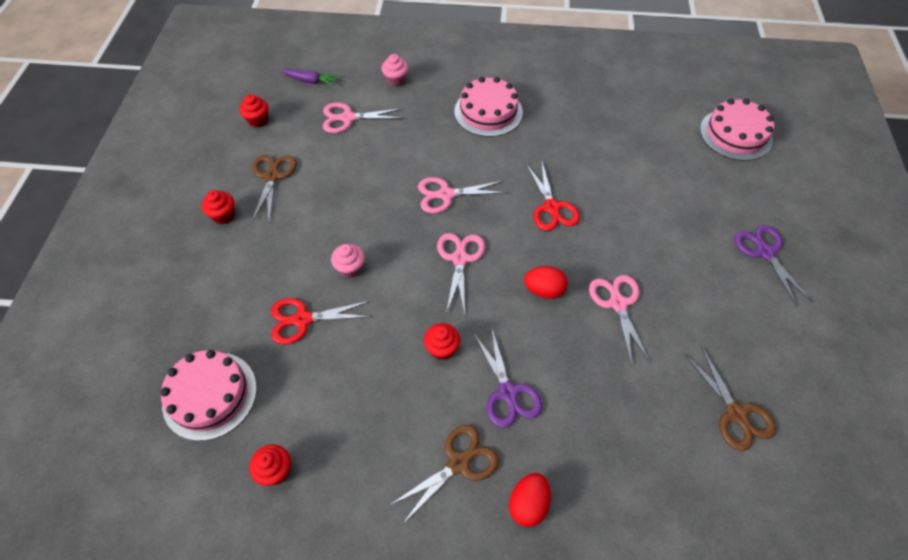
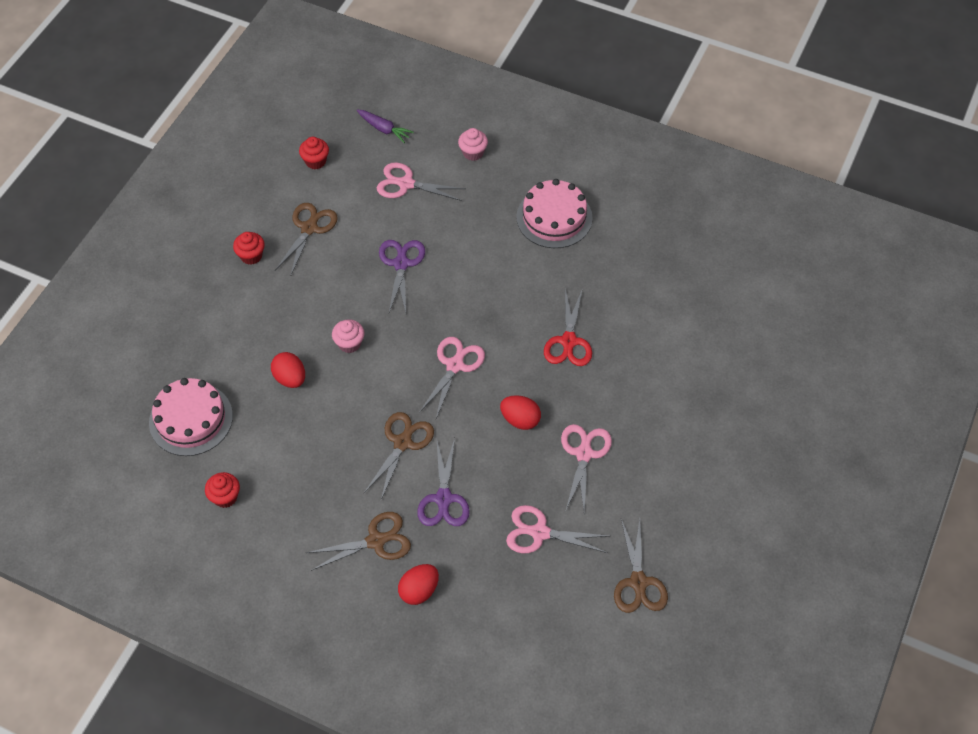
camera: 20 degrees right, 0 degrees up
(303, 319) = (290, 378): red scissors -> red egg
(442, 348) = (402, 443): red cupcake -> brown scissors
(446, 195) = (470, 297): pink scissors -> pink scissors (540, 533)
(735, 134) = (808, 319): pink cake -> none
(765, 252) = (759, 451): purple scissors -> purple scissors (401, 264)

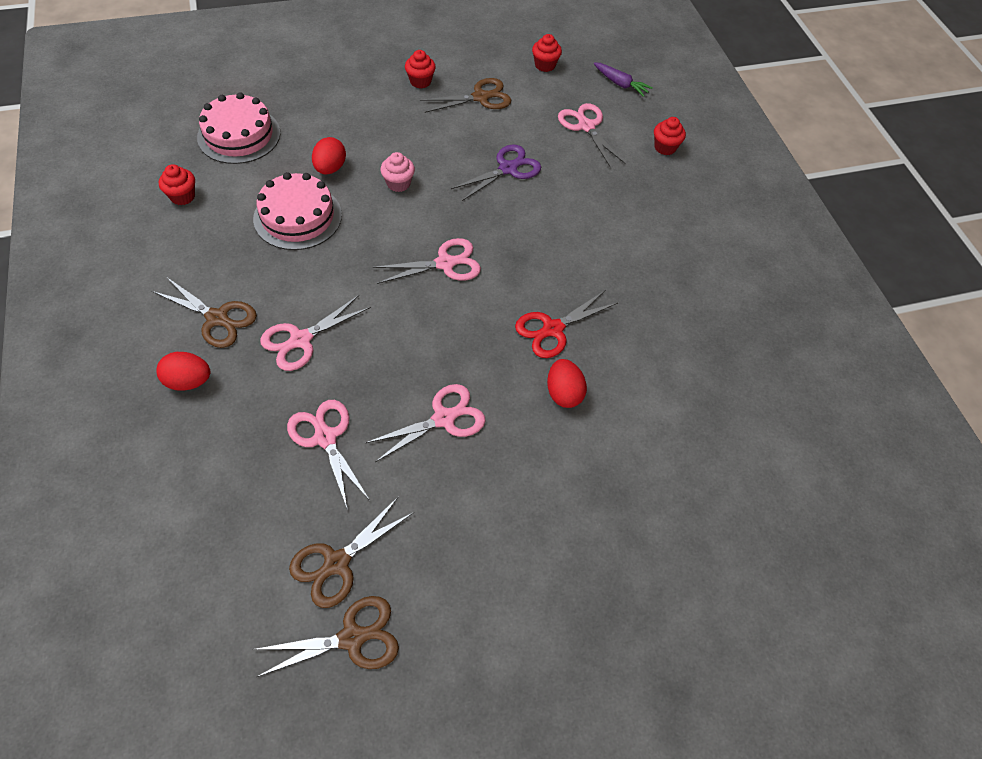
camera: 45 degrees right, 0 degrees up
(384, 129) = (620, 84): purple carrot -> purple carrot turned 45 degrees counterclockwise
(402, 443) = (333, 276): brown scissors -> brown scissors (352, 638)
(444, 498) = (301, 340): purple scissors -> pink scissors
(473, 153) = (665, 147): pink cupcake -> red cupcake
(520, 420) = (434, 345): red egg -> red egg (563, 393)
(554, 217) = (667, 238): pink cake -> pink cake (298, 216)

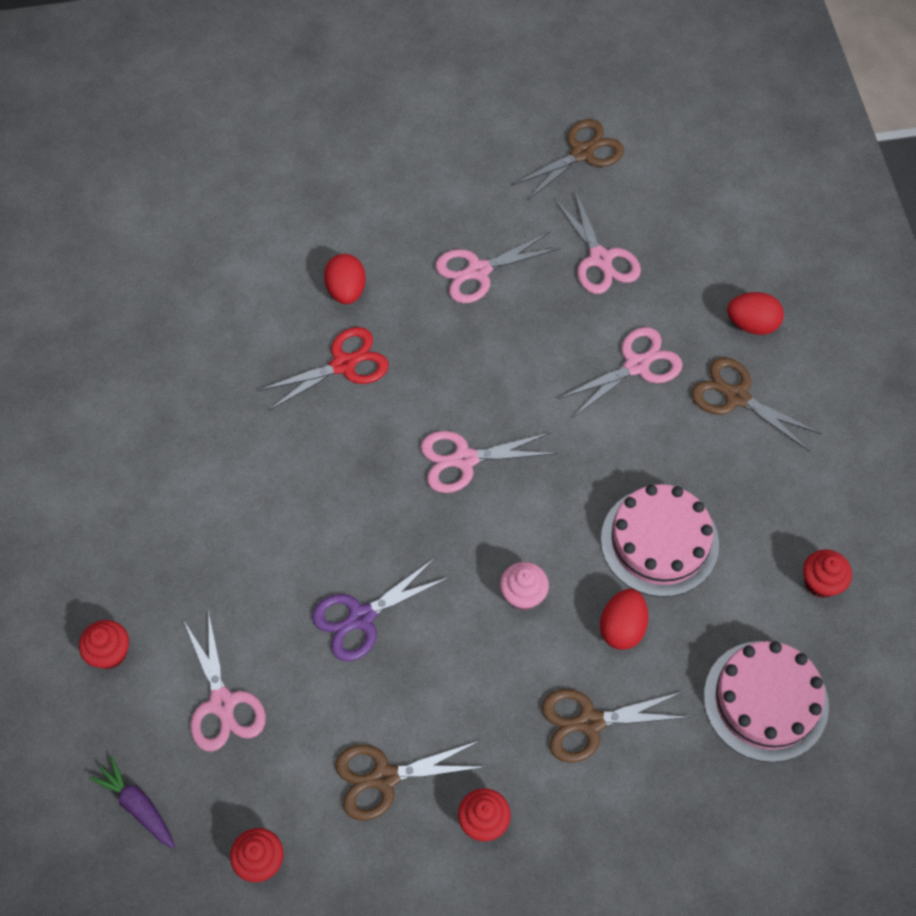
camera: 170 degrees left, 5 degrees up
(352, 638) = (566, 101): brown scissors -> brown scissors (590, 722)

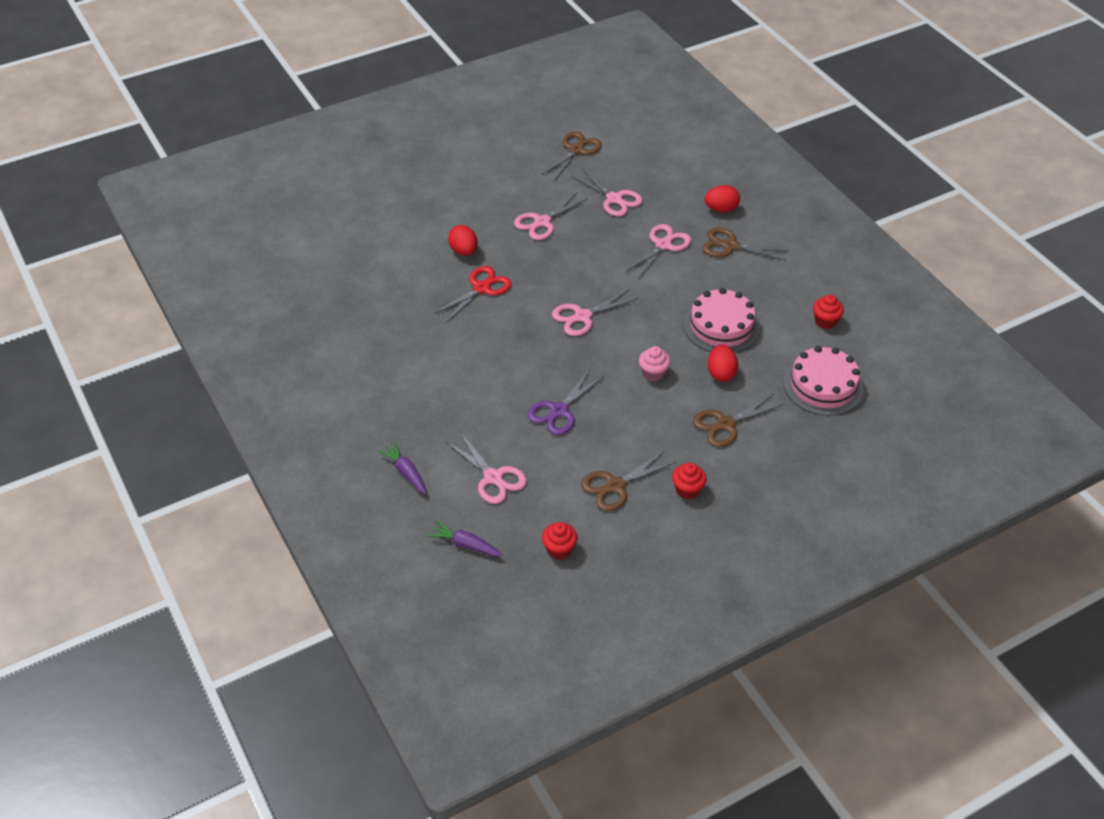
camera: 20 degrees left, 15 degrees down
(110, 653) = (406, 472): red cupcake -> purple carrot

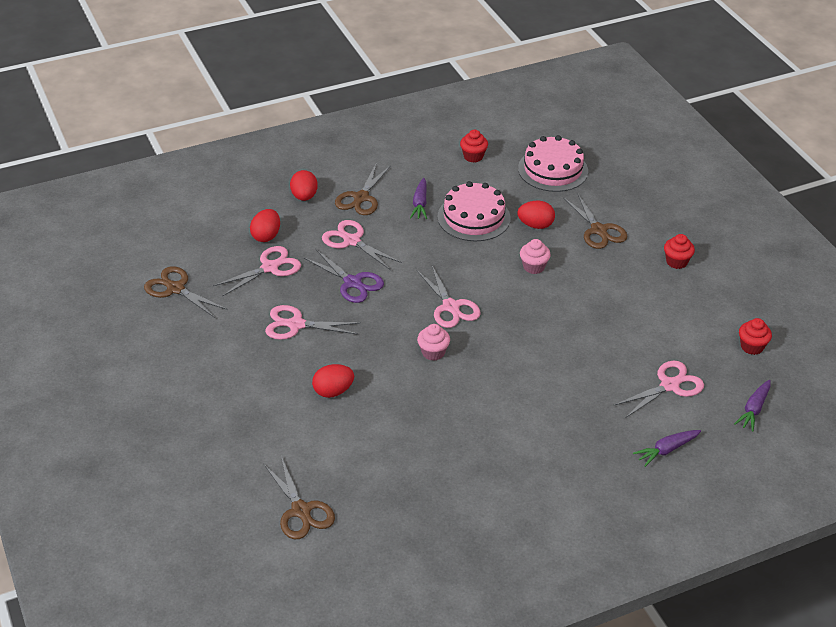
camera: 85 degrees left, 5 degrees down
(481, 288) = (398, 380): red scissors -> none
(519, 308) = (433, 352): none -> pink cupcake
(542, 222) = (296, 325): pink scissors -> pink scissors turned 135 degrees clockwise
(559, 411) = (582, 333): purple scissors -> purple scissors (352, 282)
(615, 486) = (675, 305): brown scissors -> brown scissors (301, 510)
(657, 192) = (266, 236): none -> red egg
(732, 286) = (420, 204): none -> purple carrot

